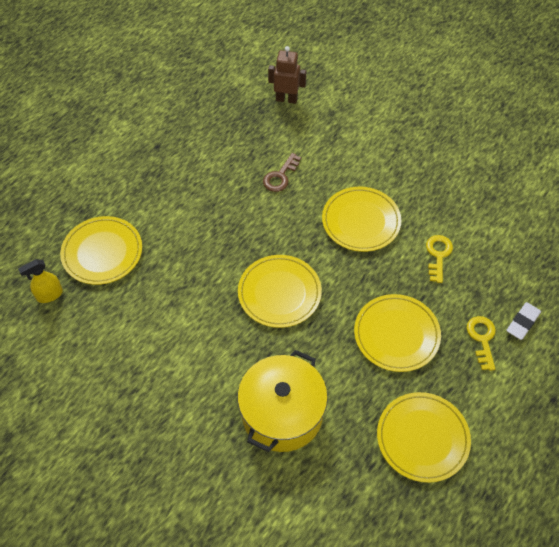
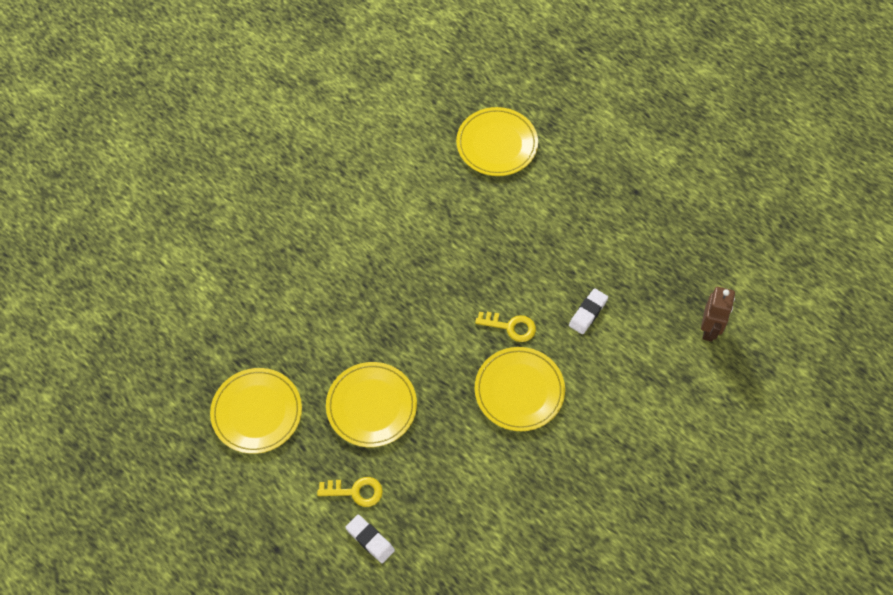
camera: 95 degrees right, 5 degrees up
(49, 295) = (451, 103): yellow spray bottle -> none
(279, 293) = (433, 300): yellow plate -> none
(280, 176) = (588, 313): brown key -> white eraser
(282, 413) = (301, 291): yellow pot -> none
(438, 255) = (466, 466): yellow key -> yellow key (510, 327)

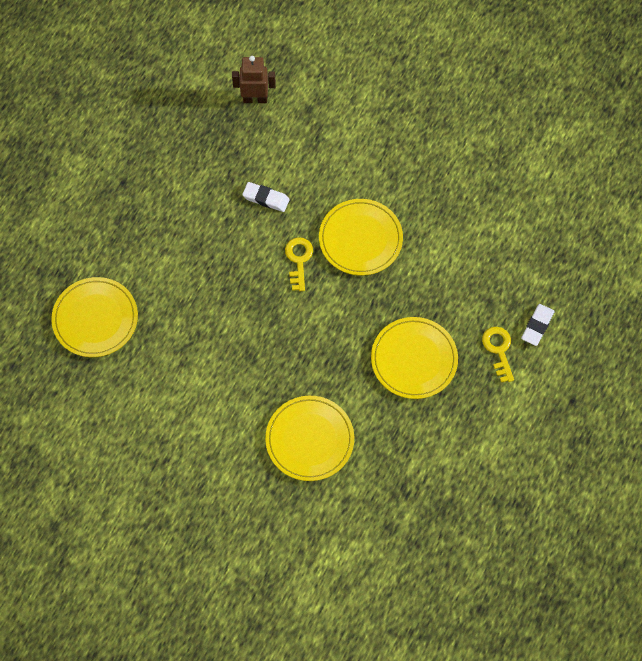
camera: 105 degrees left, 5 degrees up
(257, 412) = (452, 459): yellow plate -> yellow plate (309, 439)

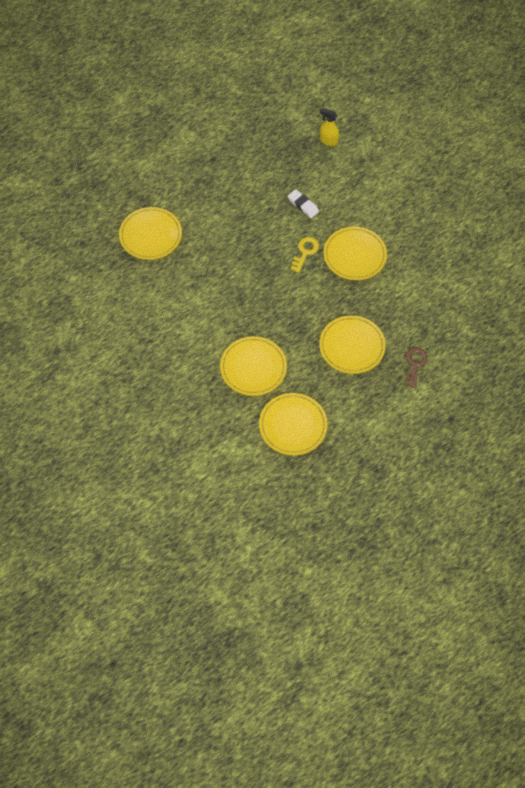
camera: 25 degrees right, 5 degrees down
(255, 99) = (328, 140): brown robot -> yellow spray bottle
(393, 493) = (293, 425): none -> yellow plate
(498, 350) = (415, 364): yellow key -> brown key
(537, 326) = (450, 360): white eraser -> none

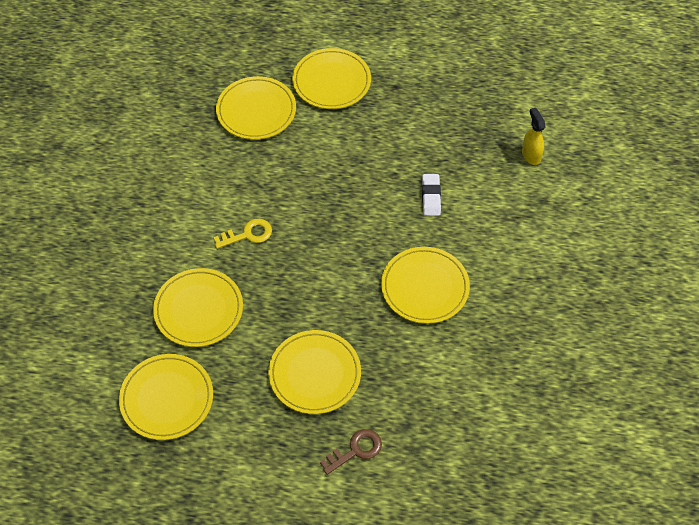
camera: 45 degrees right, 5 degrees down
(173, 184) = (331, 81): none -> yellow plate
(305, 252) = (379, 243): yellow key -> yellow key (248, 234)

